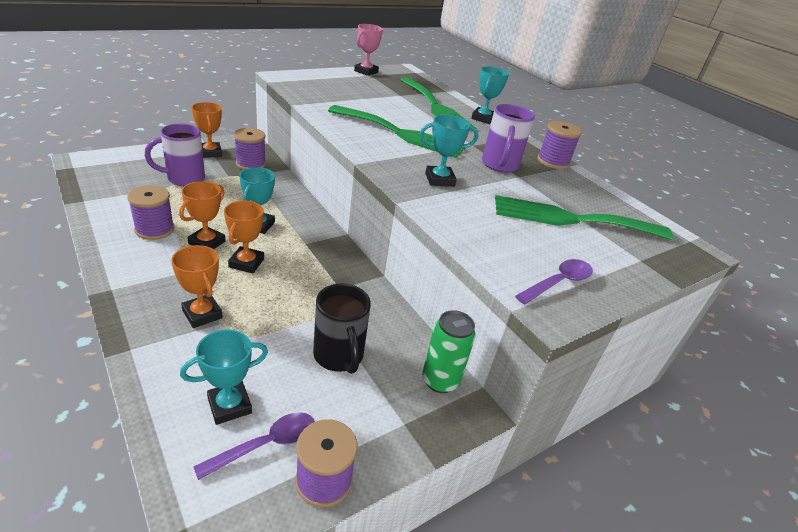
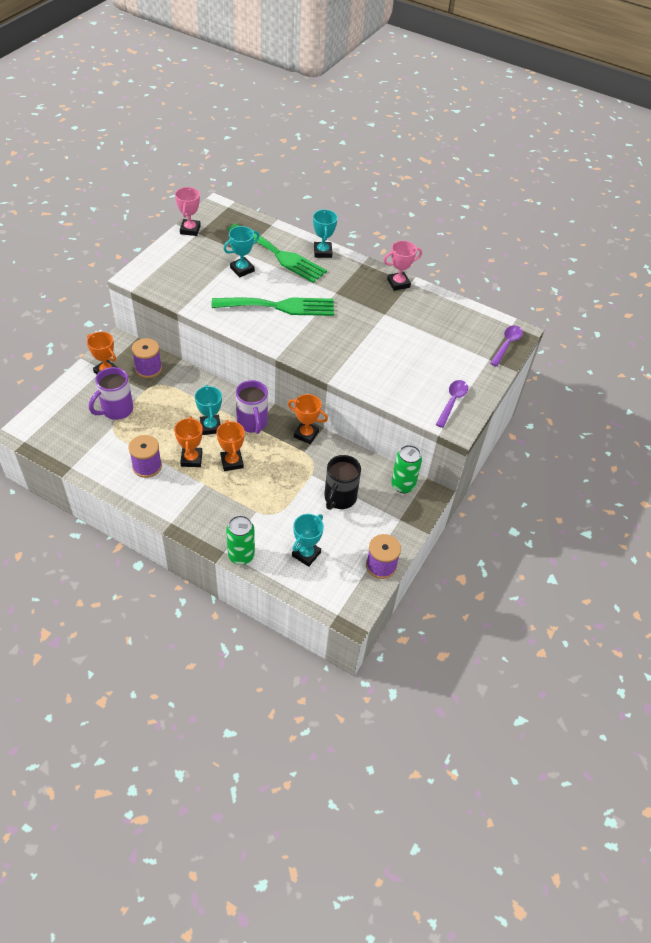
camera: 25 degrees left, 15 degrees up
(144, 364) = (241, 556): none -> green can
(202, 314) = (241, 511): orange trophy -> orange trophy (306, 434)
(266, 444) = (341, 563): purple spoon -> purple spoon (506, 345)
(339, 356) = (339, 498): black mug -> black mug turned 75 degrees clockwise
(439, 180) = (338, 346): turquoise trophy -> turquoise trophy (242, 269)
(499, 165) = (366, 308): purple mug -> purple mug (252, 423)
(553, 161) = (398, 283): purple spool -> pink trophy
(572, 219) = (437, 342): green fork -> none

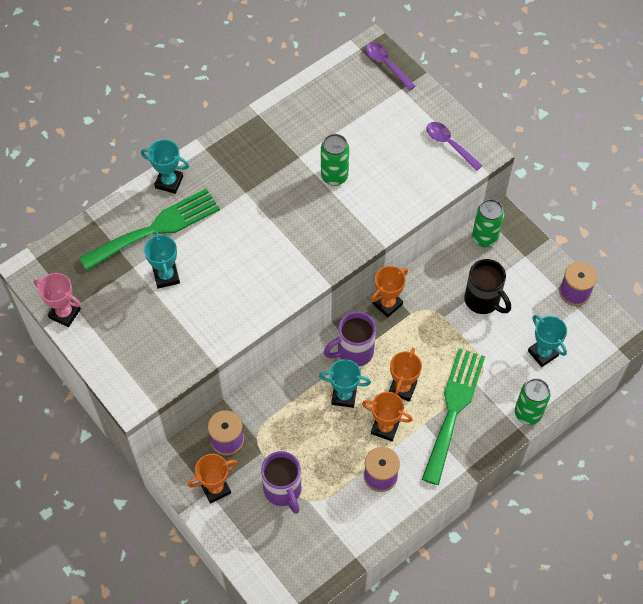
camera: 65 degrees left, 10 degrees up
(232, 462) = (402, 388): orange trophy -> orange trophy turned 75 degrees counterclockwise
(252, 423) = (353, 352): purple mug -> purple mug turned 150 degrees clockwise
(279, 306) = (247, 256): green fork -> green fork (453, 409)
(378, 338) = (334, 176): none -> green can
(398, 283) = (254, 126): pink trophy -> none

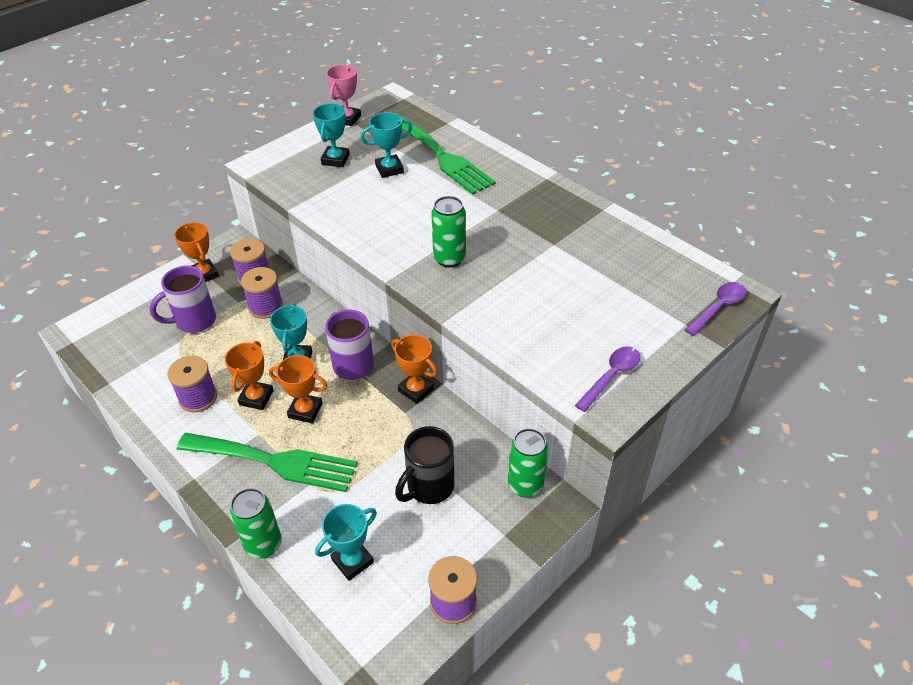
camera: 85 degrees right, 15 degrees down
(169, 182) = (499, 160): turquoise trophy -> turquoise trophy (335, 159)
(271, 426) = (266, 306): none -> purple spool
(334, 176) = (534, 274): green can -> green can (449, 259)

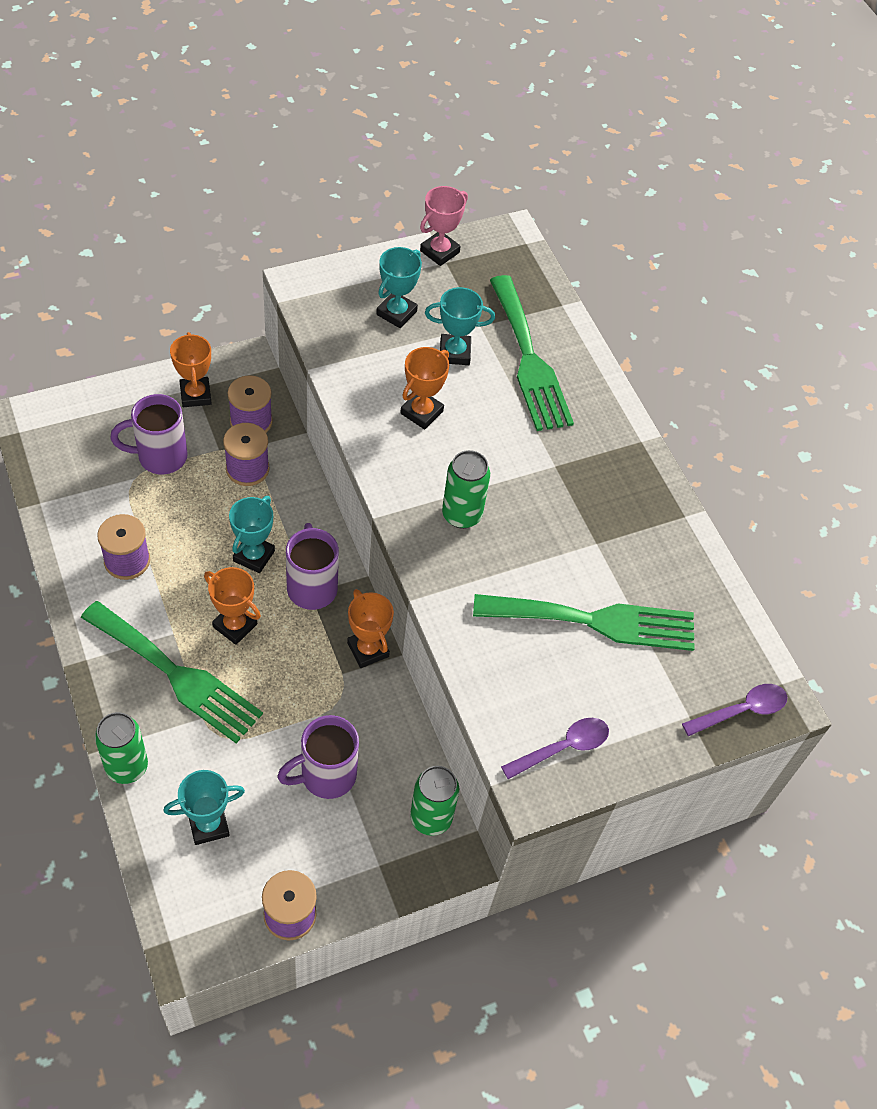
camera: 15 degrees right, 10 degrees up
(256, 398) = (189, 587): orange trophy -> orange trophy (422, 412)
(429, 487) = (325, 775): black mug -> purple mug
(583, 290) = (595, 621): none -> green fork

